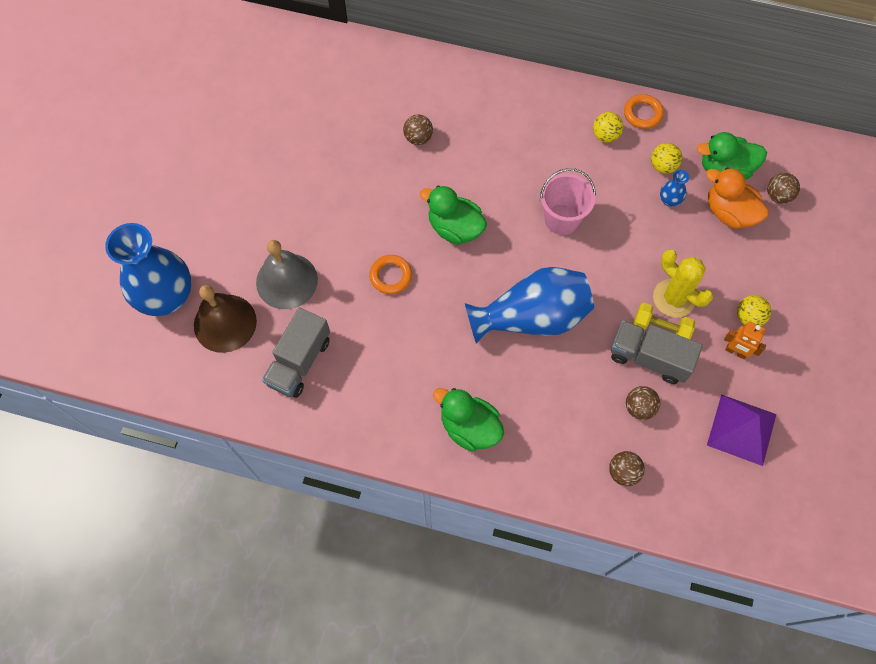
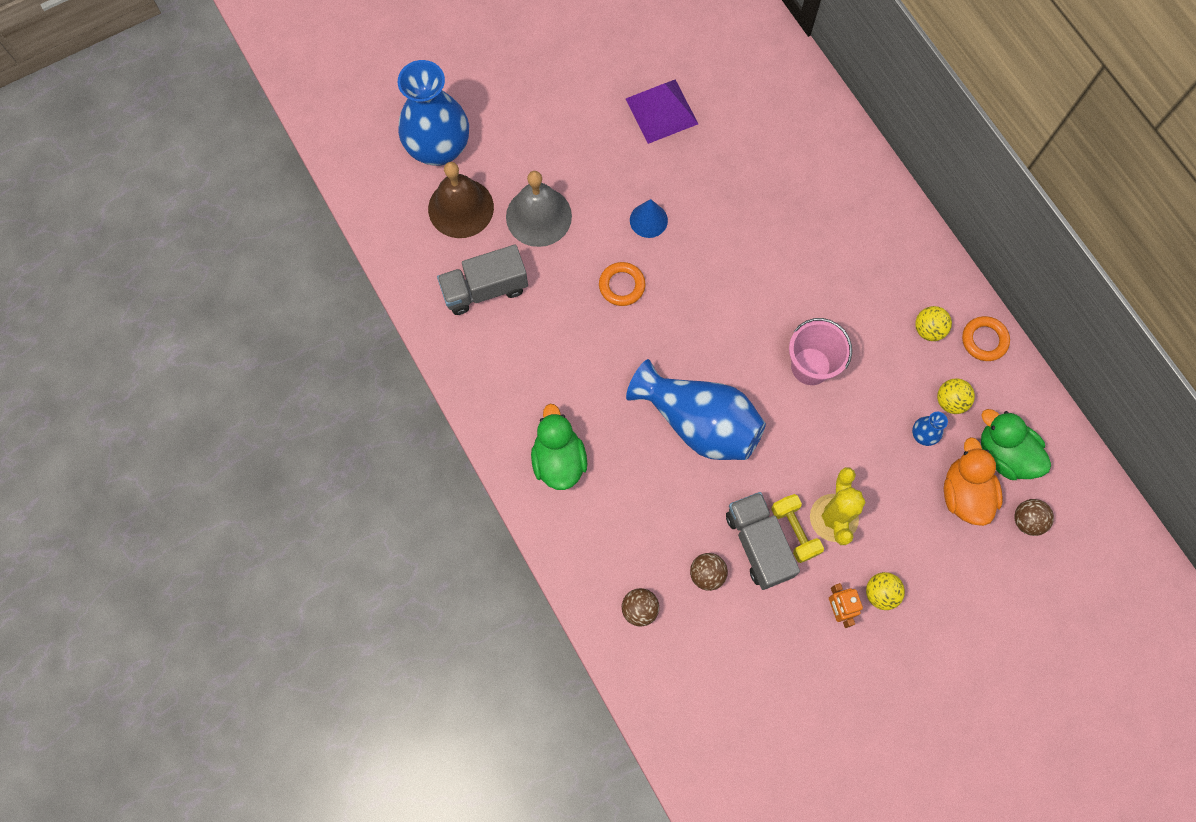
camera: 45 degrees right, 5 degrees up
(364, 219) = (648, 220): none -> blue cone
(418, 138) = (763, 190): brown ball -> none
(455, 228) = (713, 293): green duck -> none
(741, 429) = (772, 672): purple pyramid -> purple pyramid (661, 111)

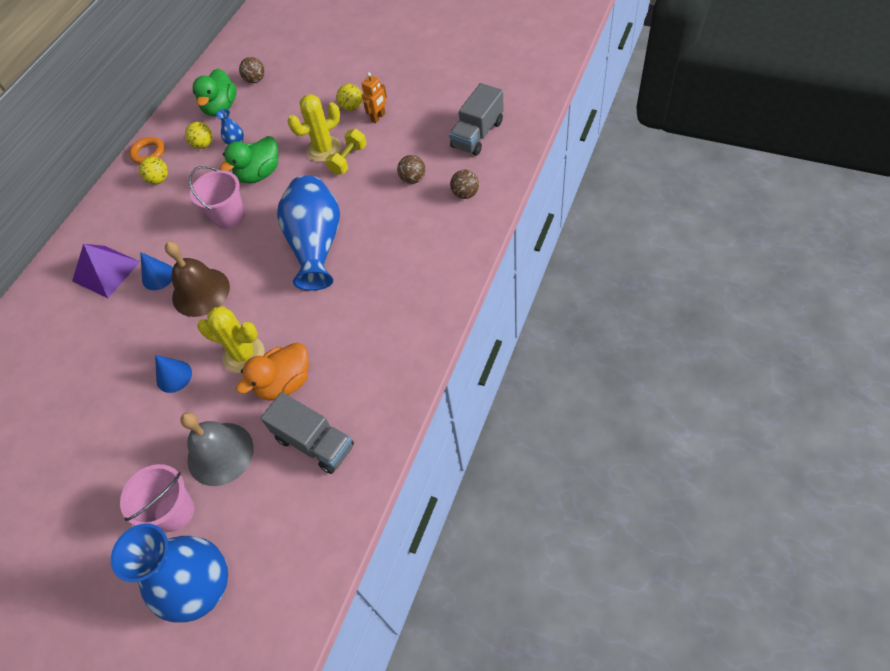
camera: 120 degrees left, 15 degrees down
(461, 208) = (252, 520): brown bell -> brown bell (201, 292)
(517, 160) = (174, 511): none -> pink bucket
(559, 460) = (409, 298): green duck -> green duck (259, 174)
(622, 285) = (244, 354): orange ring -> yellow cactus
(661, 111) = (61, 437): purple pyramid -> purple pyramid (106, 271)
(758, 544) = (372, 169): grey truck -> grey truck (477, 134)
(782, 263) = (158, 276): none -> blue cone
(964, 494) = (260, 109): orange duck -> orange duck (285, 383)

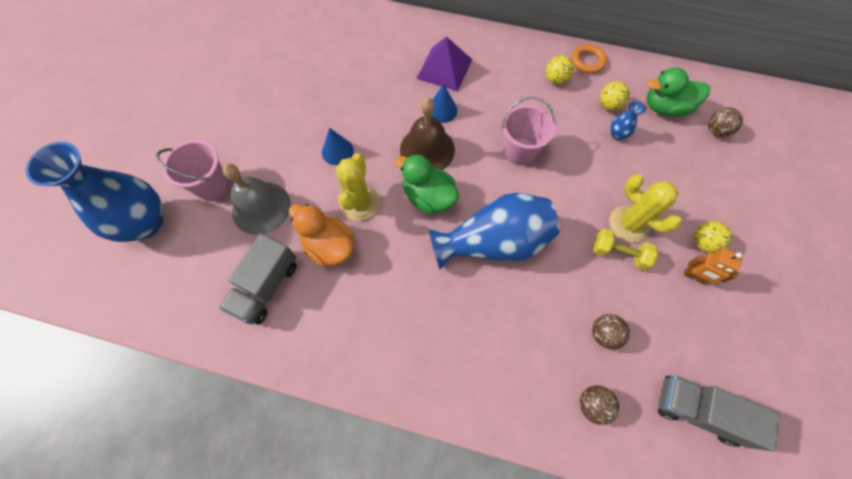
camera: 75 degrees right, 10 degrees up
(259, 174) = (580, 166): green duck -> green duck (428, 197)

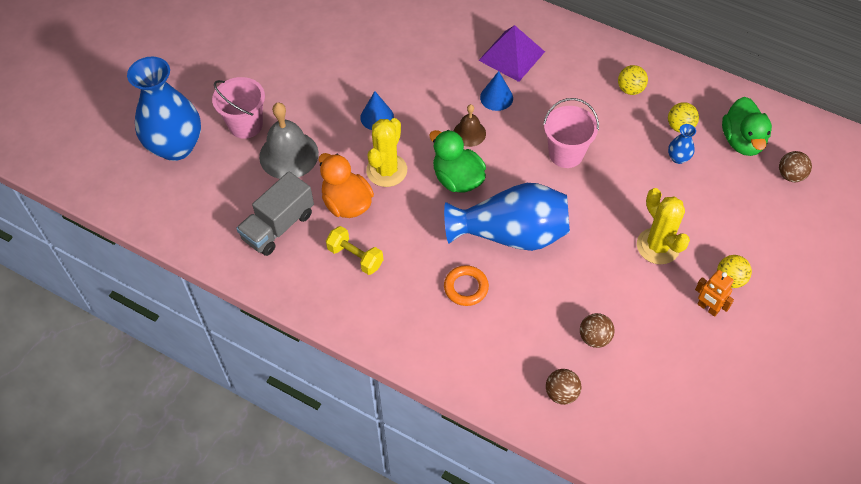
camera: 15 degrees right, 10 degrees down
(427, 149) = (469, 133): brown bell -> brown bell, size x0.56
(587, 61) = (673, 77): orange ring -> orange ring (466, 287)
(618, 253) = (637, 271): yellow dumbbell -> yellow dumbbell (355, 257)
(665, 107) = (742, 141): green duck -> green duck turned 105 degrees counterclockwise
(697, 410) = (663, 421): grey truck -> none

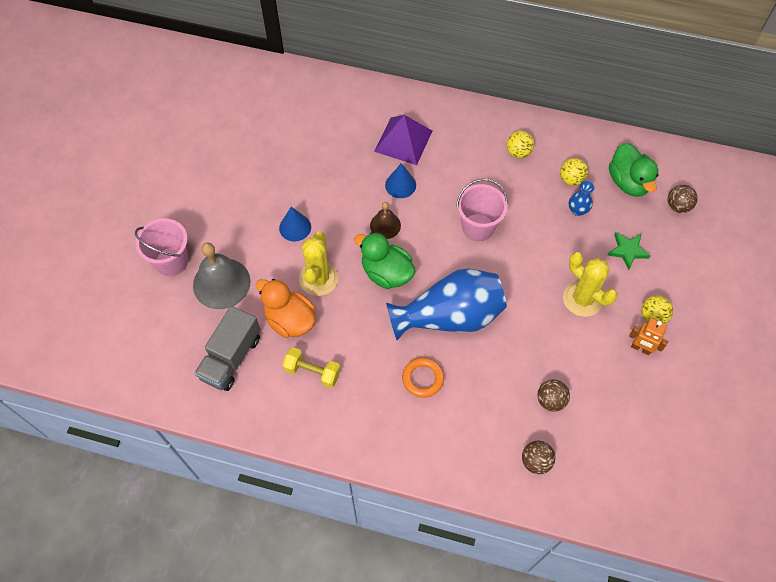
camera: 15 degrees left, 5 degrees up
(176, 146) = (109, 298): blue vase -> none
(721, 209) = (627, 251): none -> green star

